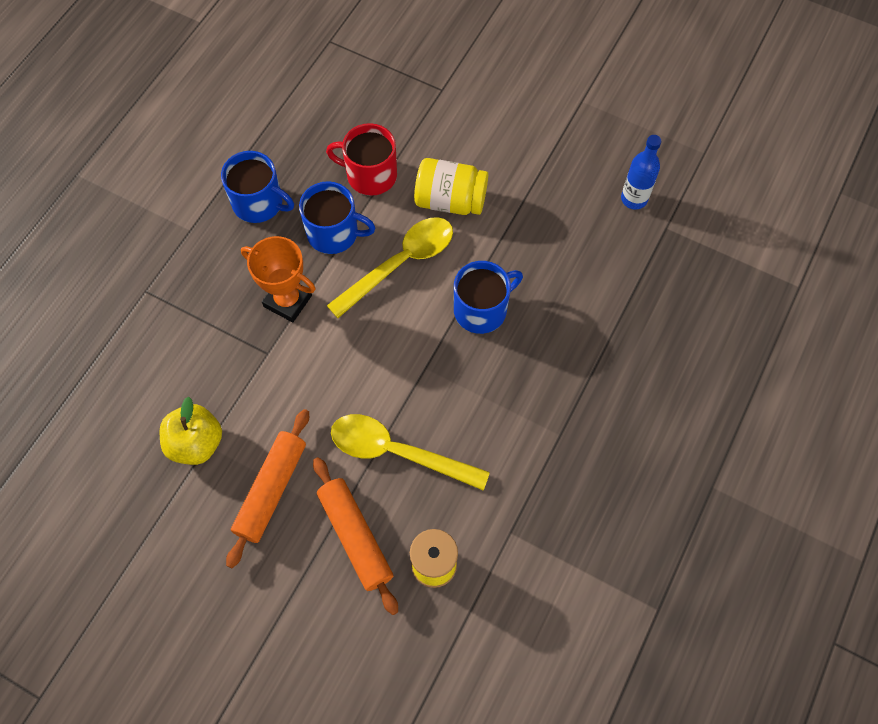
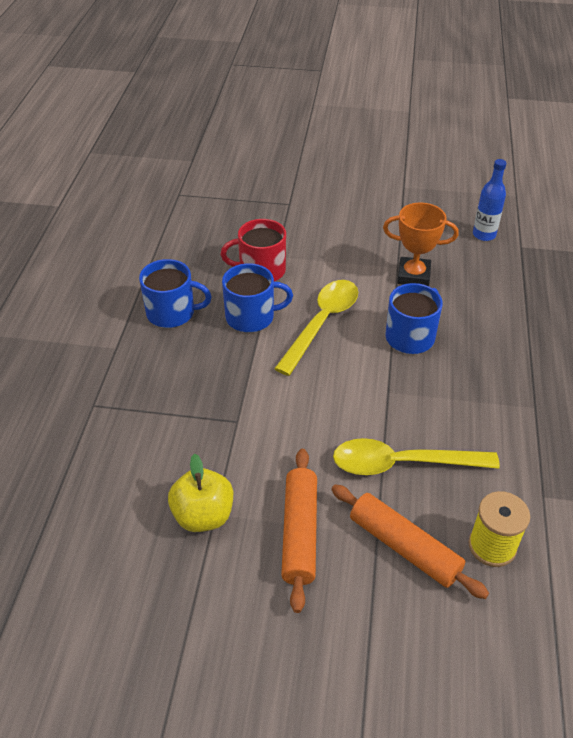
camera: 20 degrees left, 20 degrees down
(288, 301) = (235, 376): orange trophy -> orange trophy (413, 276)
(450, 201) = (339, 271): yellow jar -> none

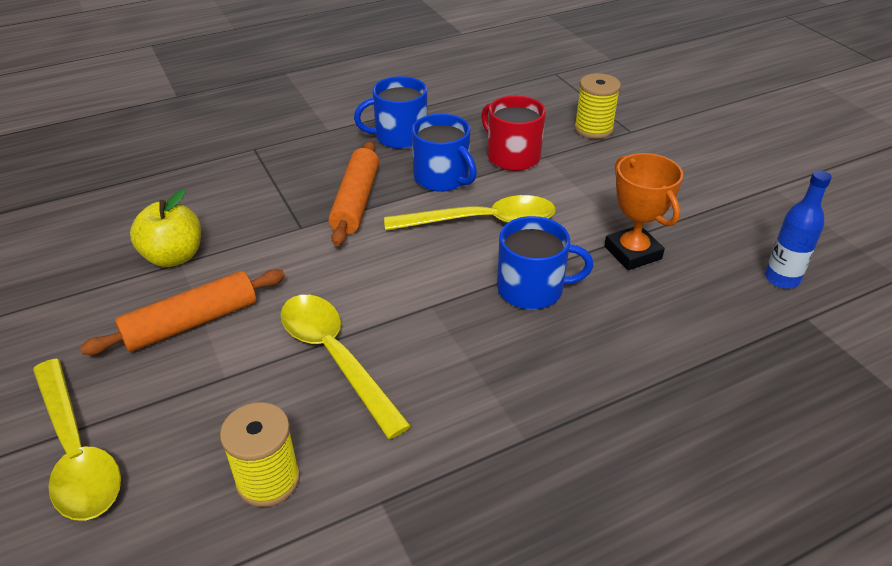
camera: 55 degrees right, 5 degrees down
(172, 313) = (399, 136): blue mug -> blue mug turned 105 degrees clockwise
(269, 217) = (593, 129): none -> yellow spool
(395, 654) = (77, 453): none -> yellow spoon
(404, 547) = (220, 404): orange rolling pin -> orange rolling pin (356, 201)

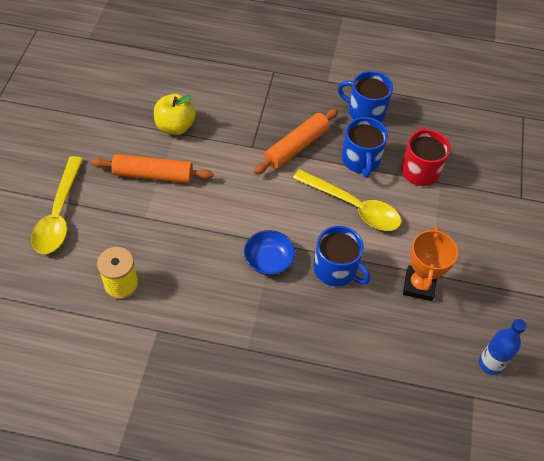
camera: 35 degrees right, 15 degrees up
(335, 357) = (201, 241): yellow spoon -> none
(445, 326) = (269, 260): none -> blue bowl
(593, 129) = (497, 180): yellow spool -> none

